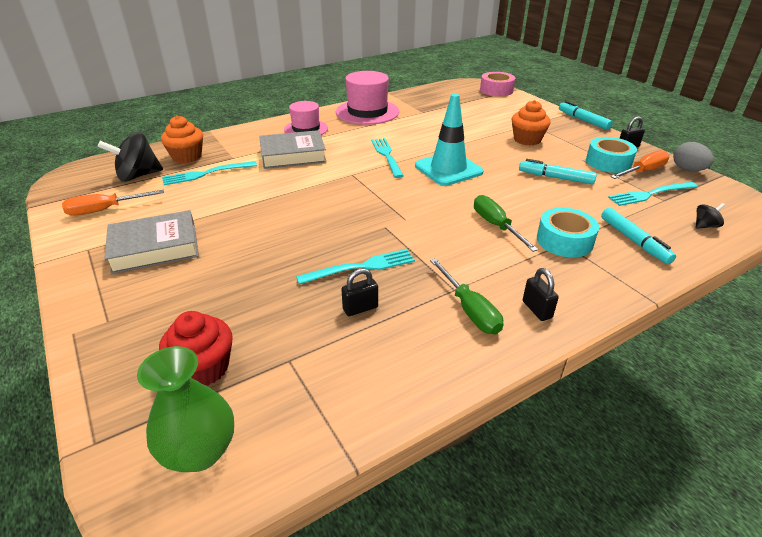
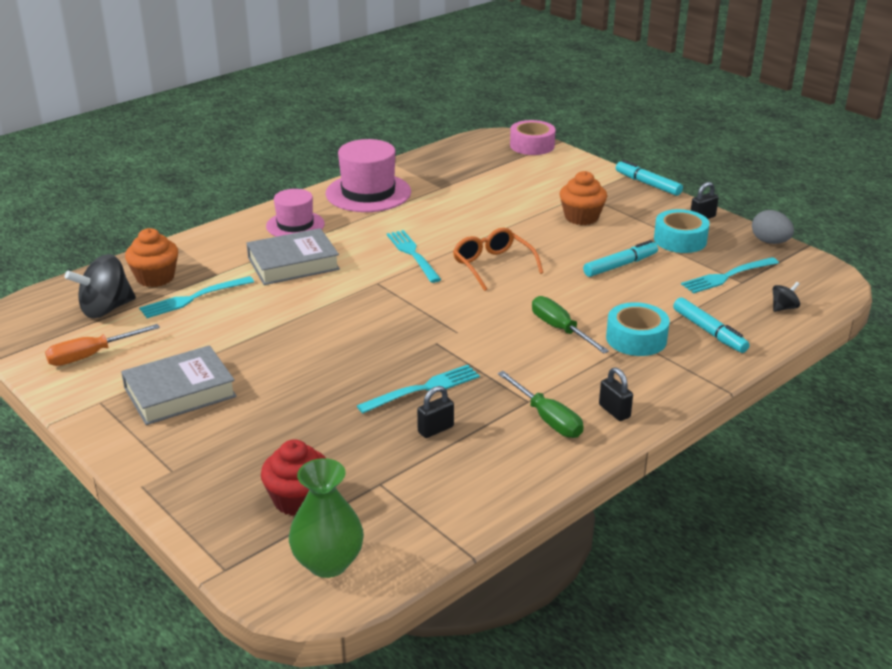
camera: 10 degrees left, 5 degrees down
(448, 169) = (492, 265): turquoise traffic cone -> orange glasses
(555, 177) = (620, 265): turquoise marker -> turquoise marker turned 135 degrees clockwise
(643, 171) = (719, 248): orange screwdriver -> none

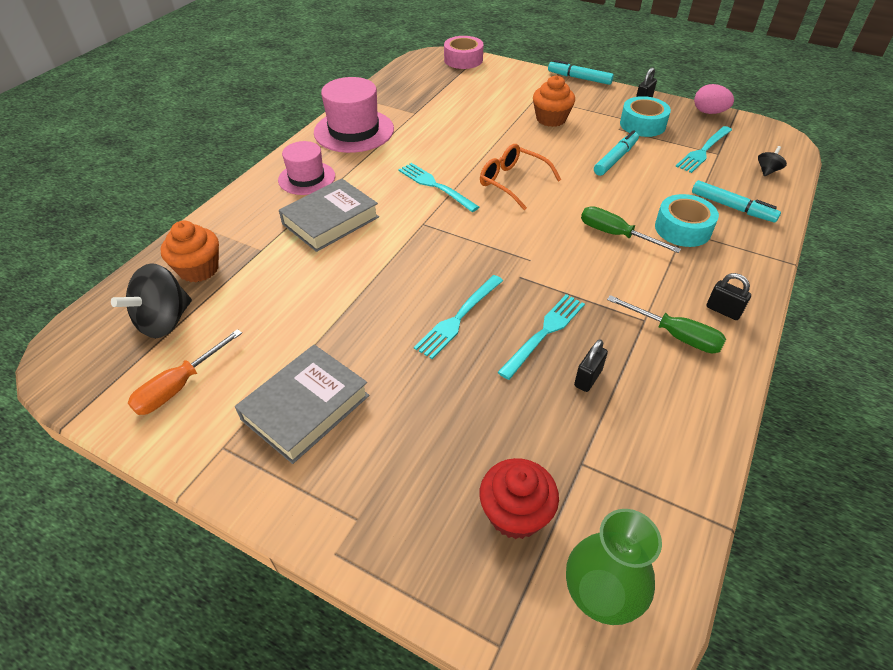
camera: 20 degrees left, 15 degrees up
(193, 298) = (253, 285): turquoise fork -> turquoise fork (458, 318)
(770, 242) = (709, 112): grey egg -> pink egg

